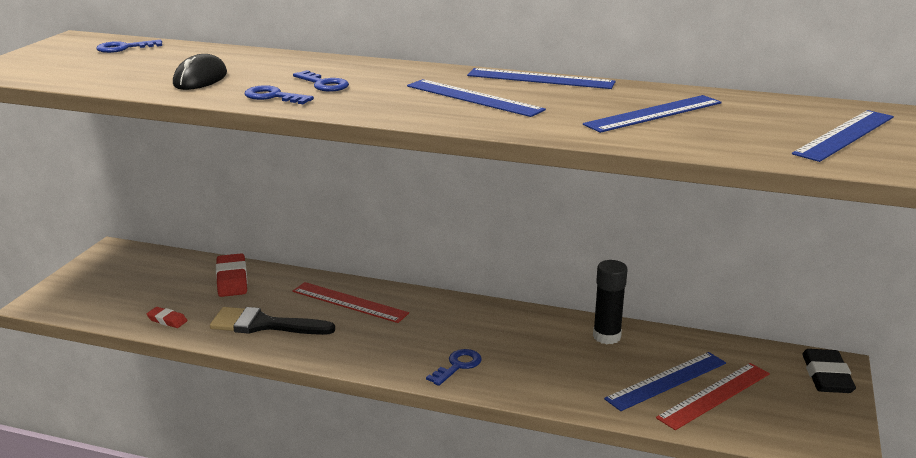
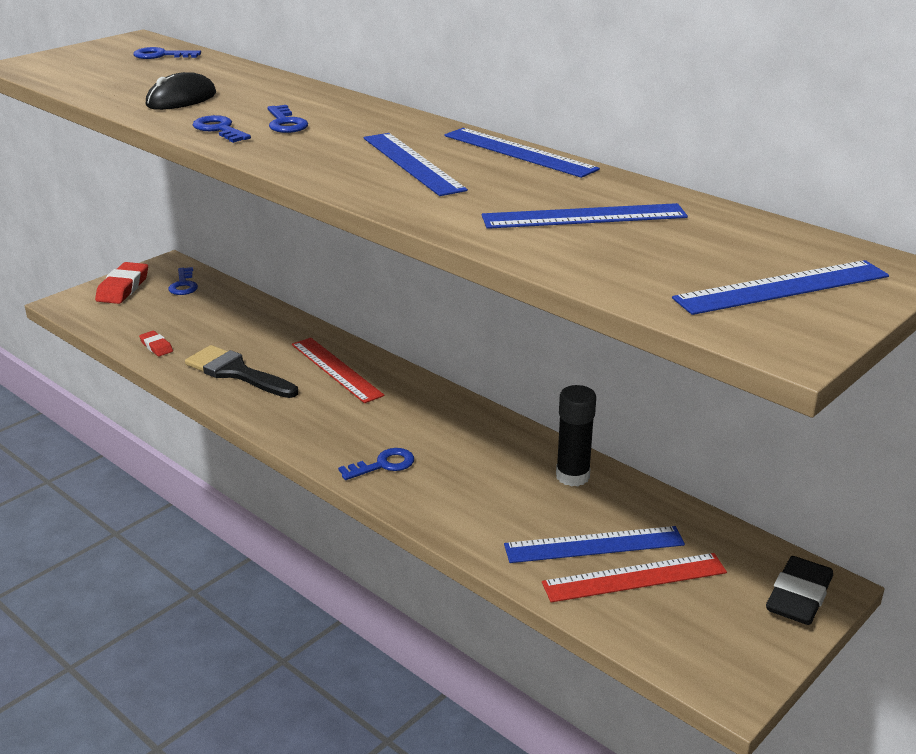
camera: 25 degrees right, 5 degrees up
(144, 264) = (183, 285): none -> blue key
(232, 280) = (246, 319): red eraser -> red eraser (123, 288)

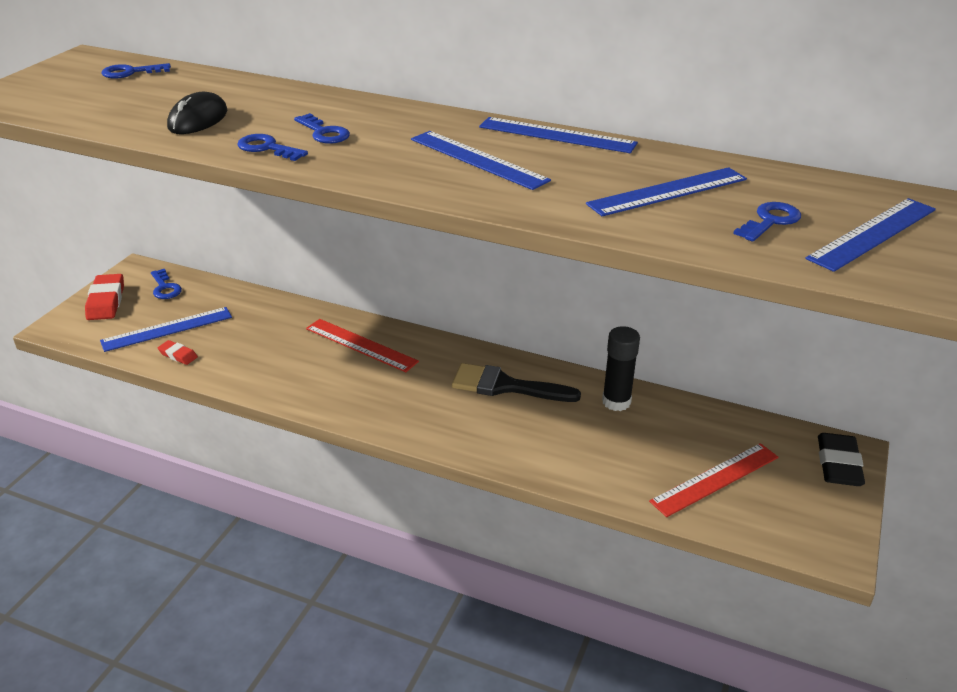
camera: 20 degrees left, 5 degrees up
(236, 372) = (272, 366): black brush -> black brush (505, 386)
(383, 465) = (458, 426): blue key -> blue key (770, 221)
(594, 544) = (668, 458): blue ruler -> blue ruler (167, 329)

